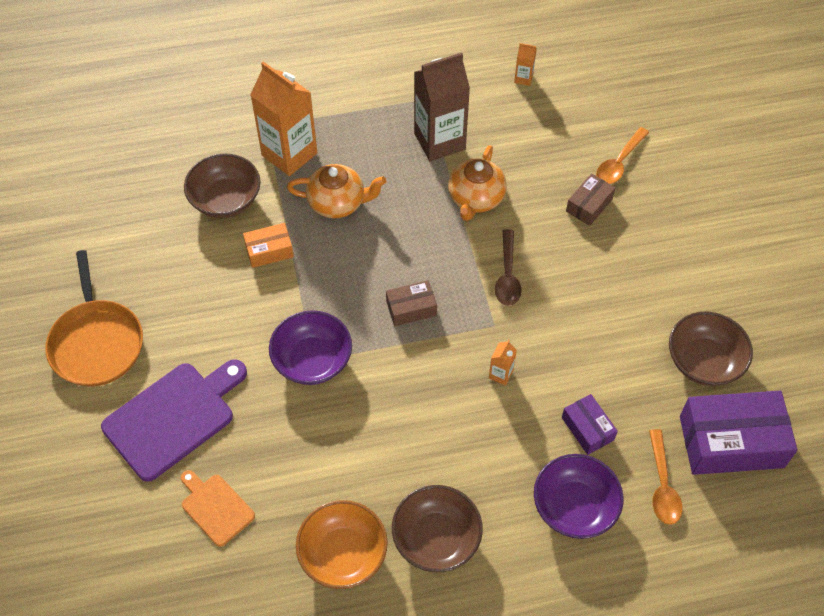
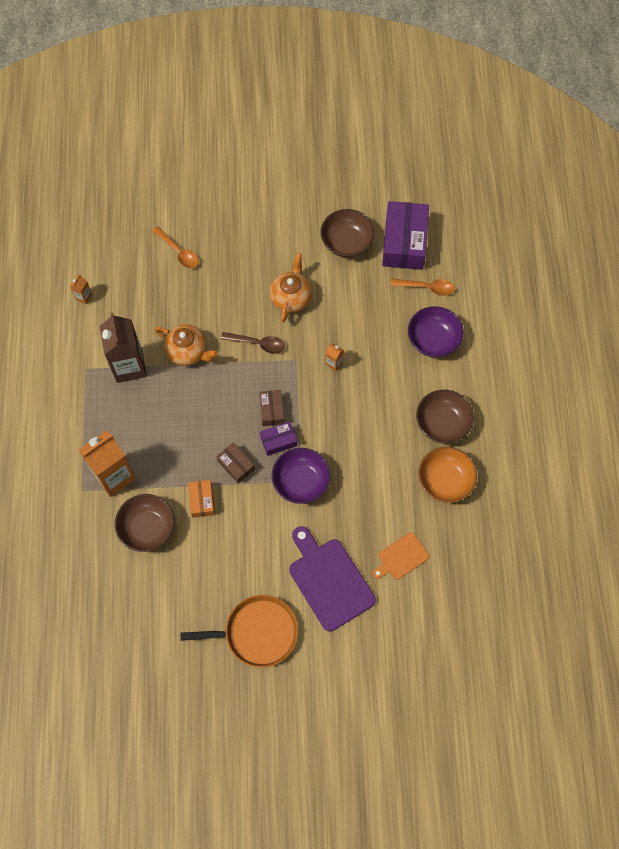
camera: 80 degrees left, 10 degrees up
(337, 203) = (169, 447): orange teapot -> orange teapot (291, 297)
(587, 429) = (382, 320): purple box -> purple box (278, 441)
(589, 205) = (211, 279): brown box -> brown box (236, 465)

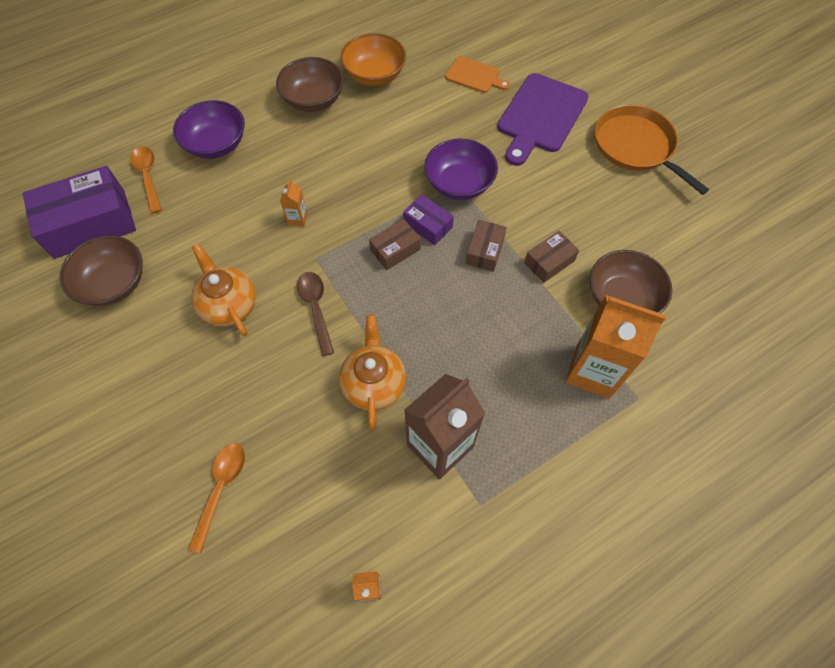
camera: 120 degrees left, 5 degrees down
(202, 501) = (549, 262): orange box -> brown box
(291, 297) = (229, 305): orange teapot -> orange teapot turned 75 degrees clockwise

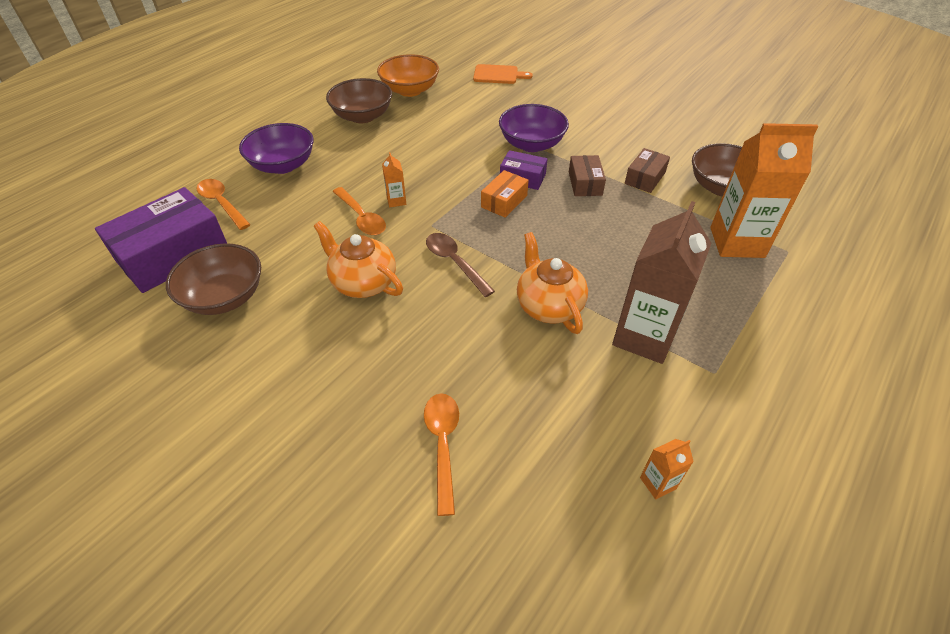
camera: 20 degrees left, 15 degrees down
(258, 230) = (361, 217): none -> orange spoon
(395, 250) = (504, 201): brown box -> orange box
(540, 116) = (570, 89): purple cutting board -> none
(636, 147) = (659, 92): orange pan -> none

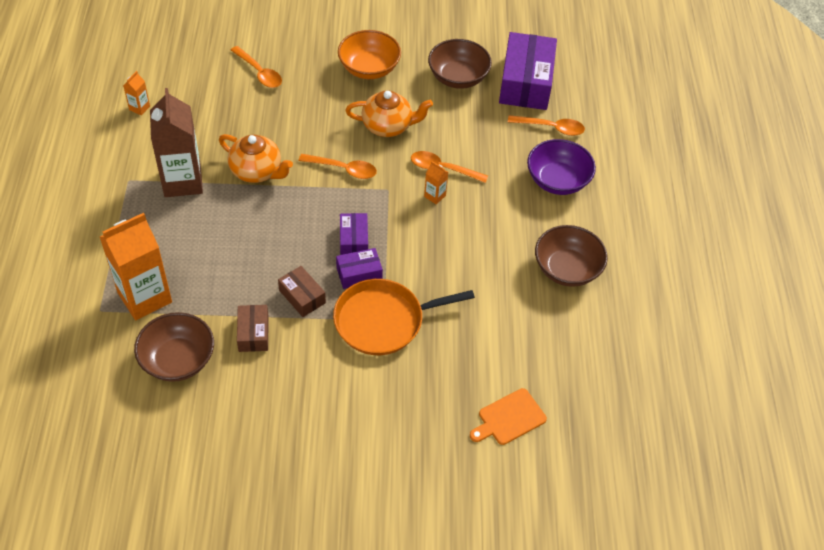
camera: 140 degrees right, 5 degrees up
(410, 90) = (569, 333): orange bowl -> orange bowl (369, 68)
(455, 263) = (343, 169): brown spoon -> orange spoon
(504, 201) = (354, 240): orange box -> purple box
(531, 144) = (383, 321): purple bowl -> orange pan

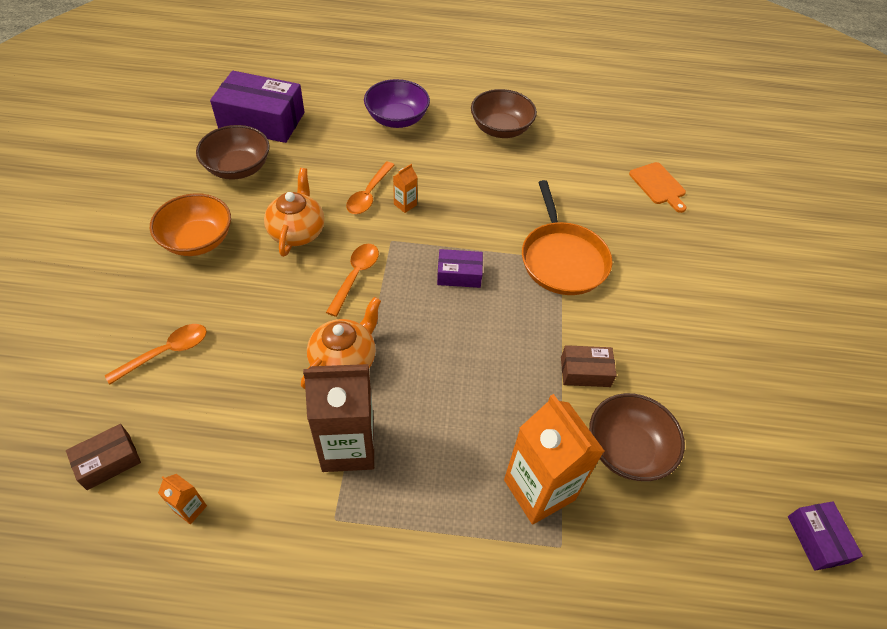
camera: 85 degrees left, 0 degrees up
(302, 296) = (534, 324): brown box -> brown box (108, 461)
(359, 274) = (504, 274): purple box -> purple box (817, 539)
(550, 128) = (329, 113): orange spoon -> none

